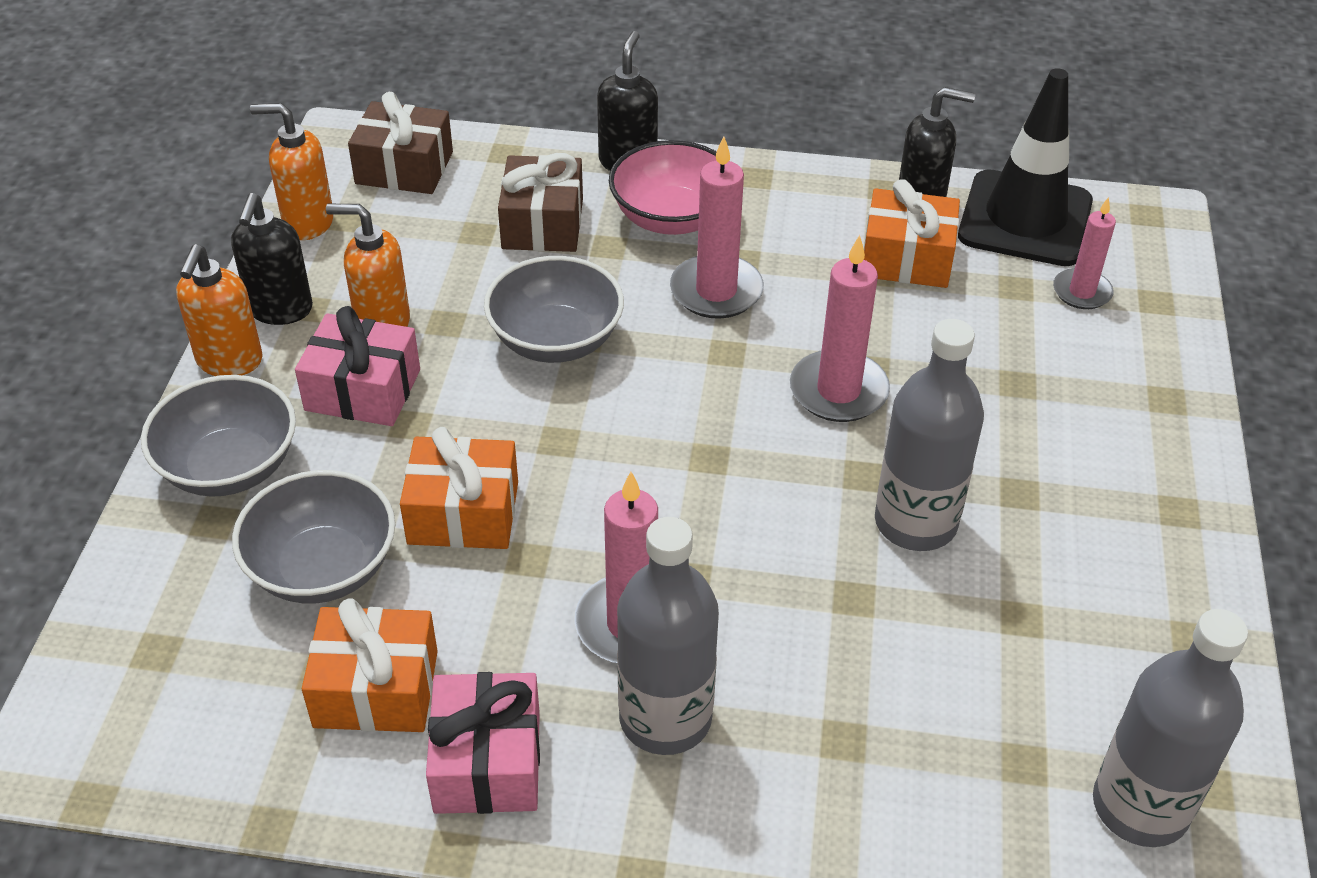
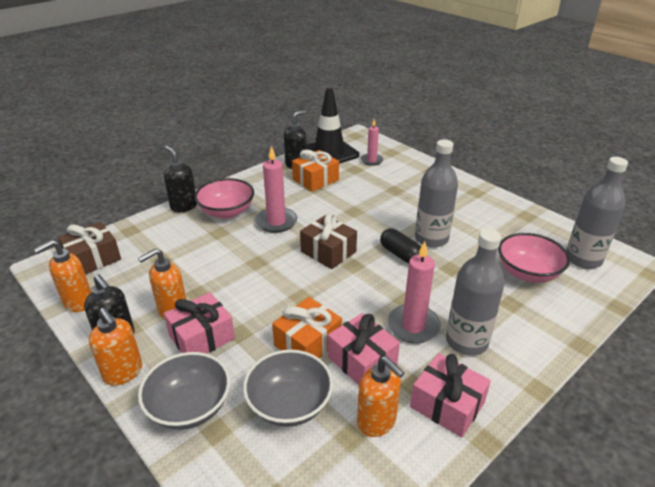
camera: 50 degrees left, 10 degrees down
(376, 689) = (377, 422): orange gift -> orange soap dispenser
(486, 601) = (362, 361): none -> pink gift
(542, 224) = (183, 241): brown gift -> brown gift (328, 252)
(556, 340) = (248, 270): grey bowl -> none
(813, 503) = (400, 254): none -> black capsule
(838, 391) = (356, 222): pink candle -> none
(974, 726) = (527, 273): none -> pink bowl

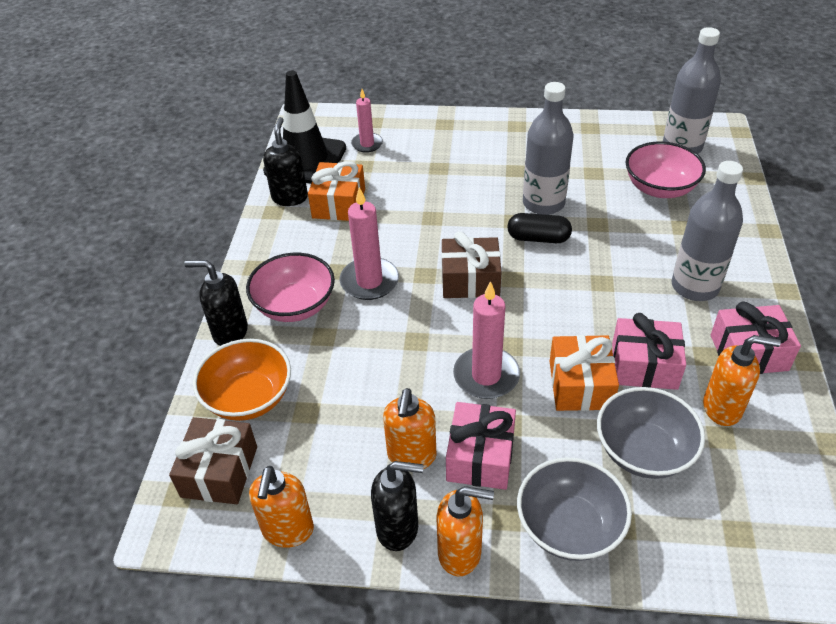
camera: 40 degrees left, 10 degrees up
(149, 237) = (249, 398): none -> orange bowl
(413, 326) = (640, 303): pink candle -> pink candle (486, 376)

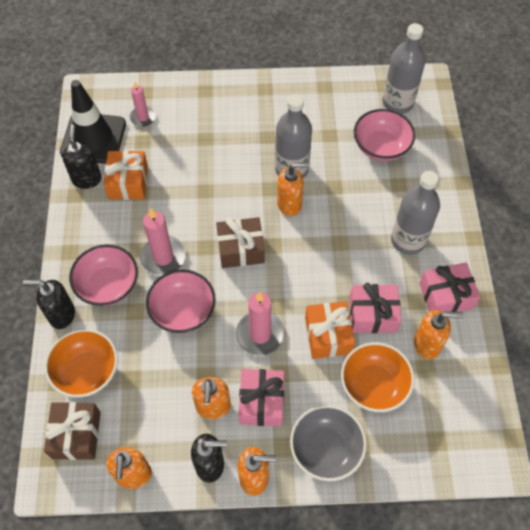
camera: 10 degrees left, 15 degrees up
(386, 341) = (183, 311): none -> pink bowl
(538, 238) = (290, 204): black capsule -> orange soap dispenser
(643, 451) = (374, 385): grey bowl -> orange bowl

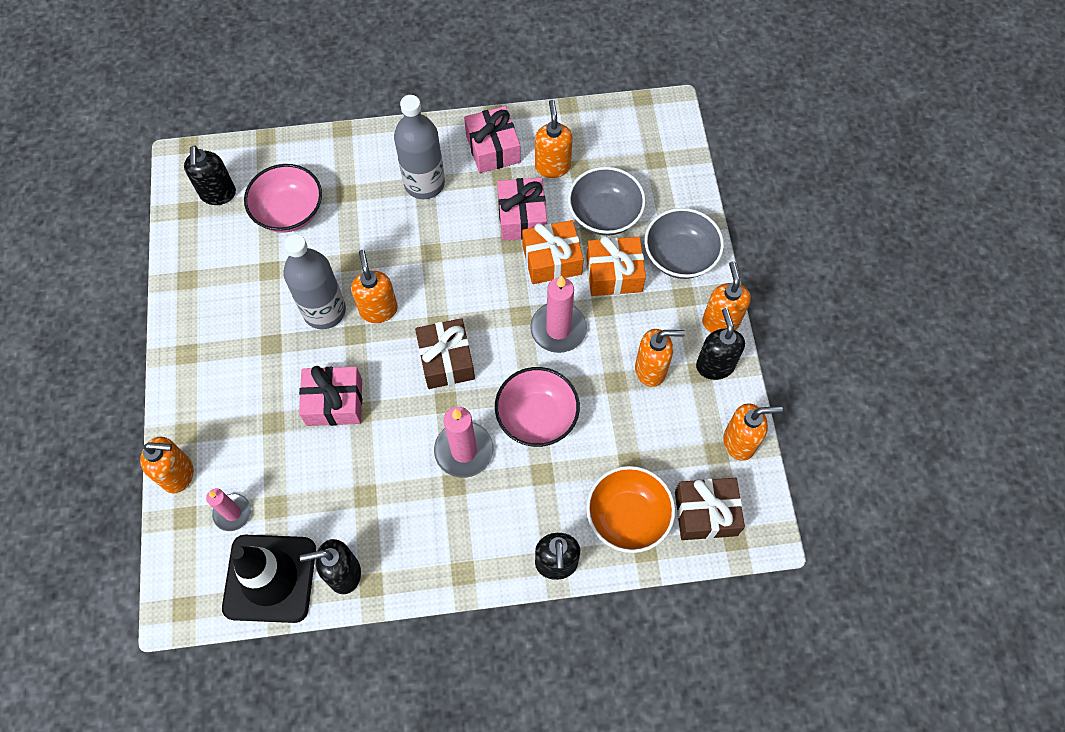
camera: 95 degrees left, 5 degrees up
(108, 285) = (509, 512): pink bowl -> none
(128, 182) = (348, 515): orange gift -> orange gift (614, 274)
(176, 88) = (178, 474): none -> orange soap dispenser
(261, 402) = (638, 321): pink gift -> pink gift (334, 402)
(374, 385) = (604, 215): orange bowl -> grey bowl
(397, 103) = (218, 194): grey bottle -> black soap dispenser

